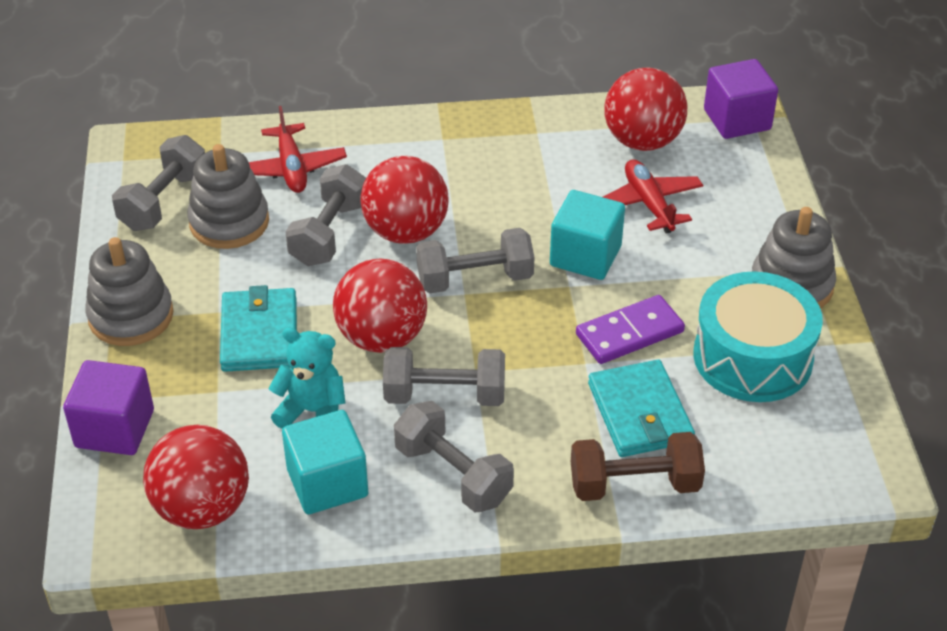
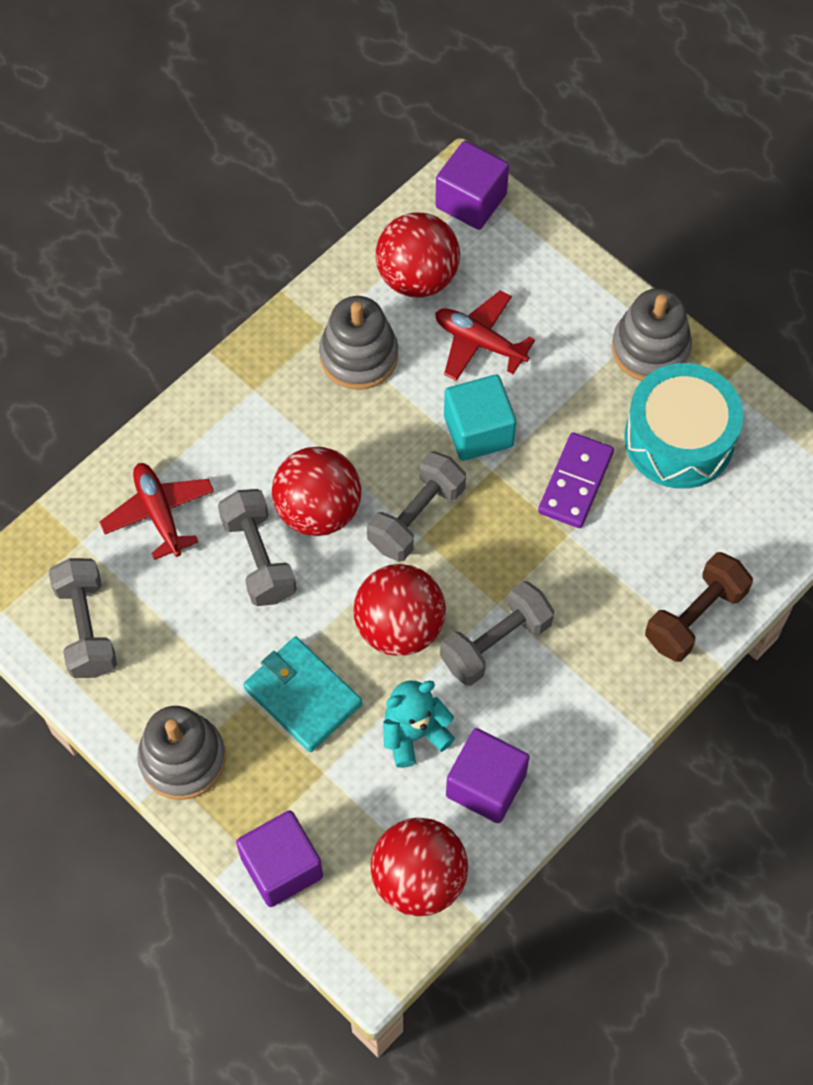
camera: 40 degrees left, 20 degrees up
(229, 222) = (165, 607): grey stacking toy -> grey stacking toy (359, 356)
(291, 168) = (159, 513): red plane -> red plane turned 150 degrees counterclockwise
(327, 483) = (486, 785): turquoise cube -> purple cube
(453, 474) = (566, 707): grey dumbbell -> none
(640, 413) = (645, 551): turquoise wallet -> none

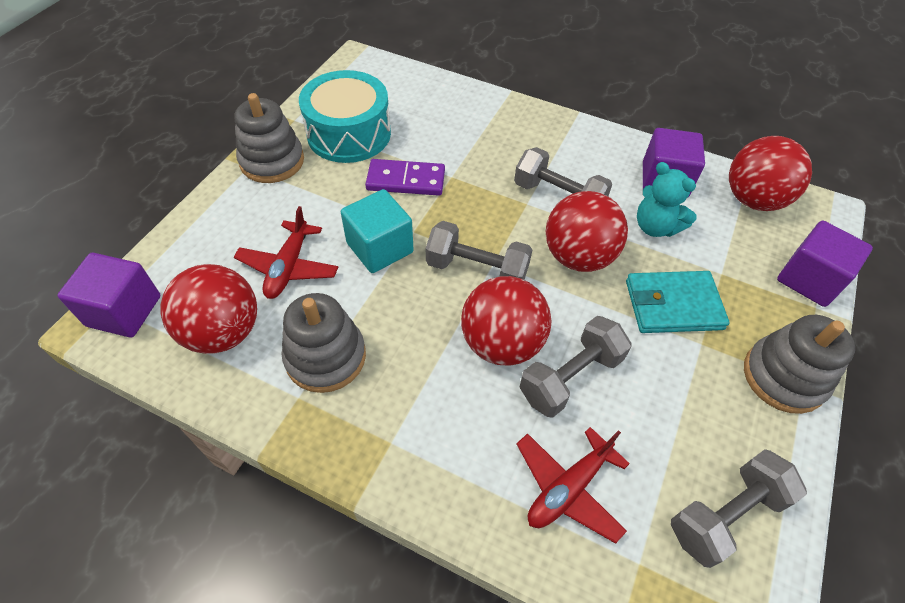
camera: 110 degrees left, 10 degrees down
(302, 696) = (673, 305): turquoise wallet -> turquoise wallet turned 60 degrees clockwise
(695, 616) = (484, 105): brown dumbbell -> none

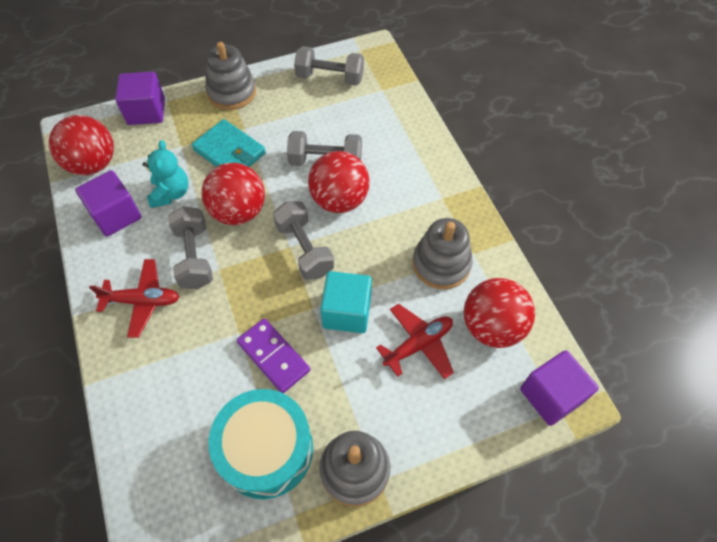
camera: 135 degrees left, 5 degrees up
(568, 488) = (380, 126): red plane -> red plane (142, 301)

